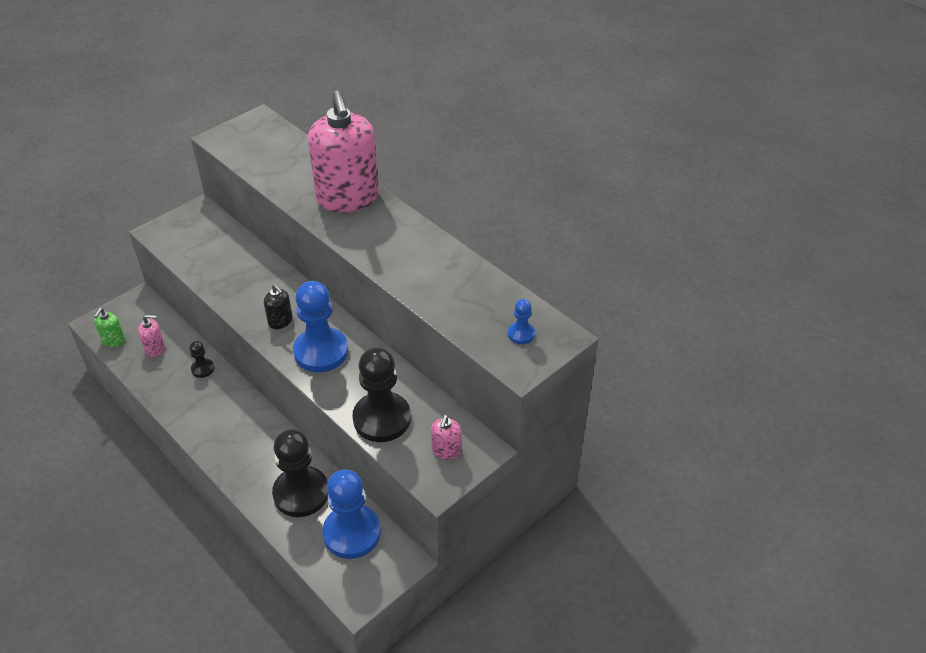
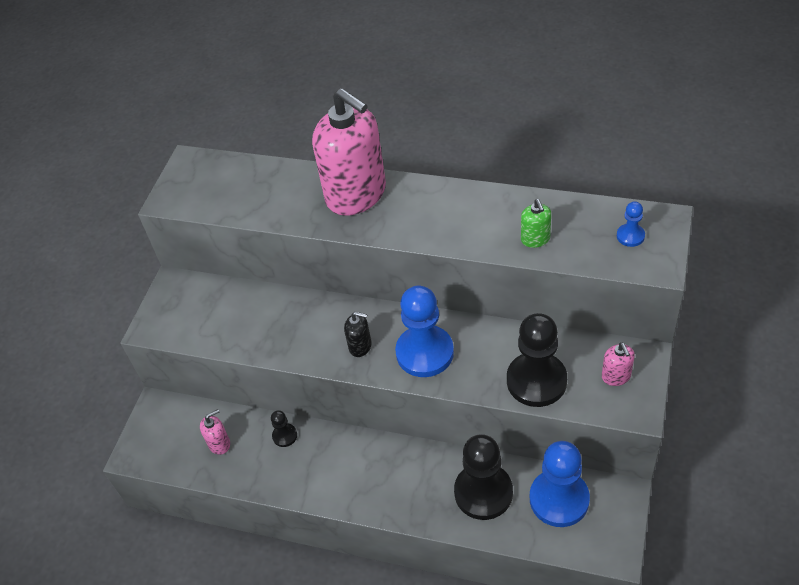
camera: 25 degrees left, 5 degrees up
(113, 341) = (169, 460): green soap dispenser -> green soap dispenser (535, 239)

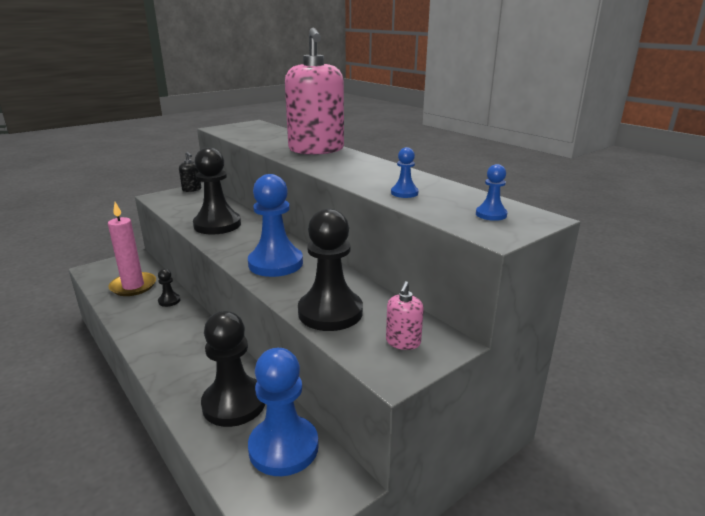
camera: 30 degrees right, 25 degrees down
(219, 444) = (133, 286): pink soap dispenser -> pink candle
(294, 333) = (217, 225): none -> black pawn
(360, 346) = (242, 244): black soap dispenser -> black soap dispenser (192, 189)
(535, 239) = (404, 193): green soap dispenser -> blue pawn

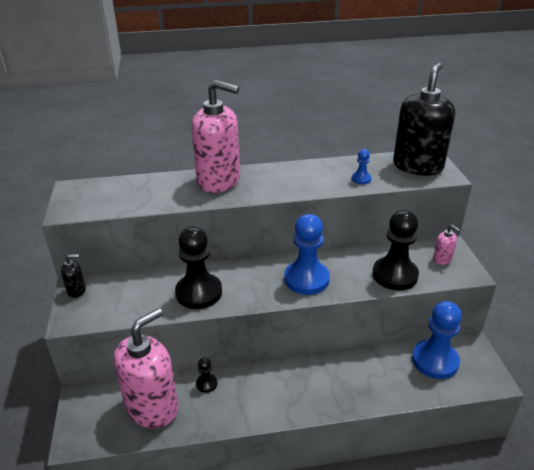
camera: 60 degrees left, 10 degrees up
(133, 286) = (152, 407): pink candle -> pink soap dispenser
(234, 403) = (381, 373): black pawn -> none
(491, 214) = (417, 166): blue pawn -> black soap dispenser

